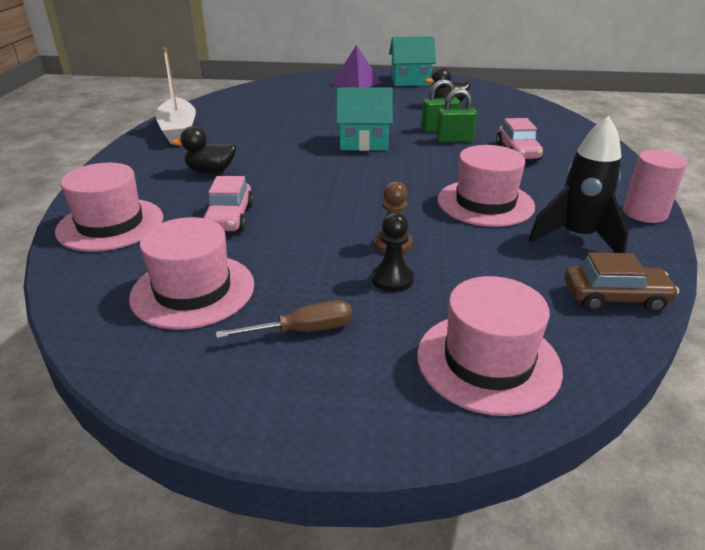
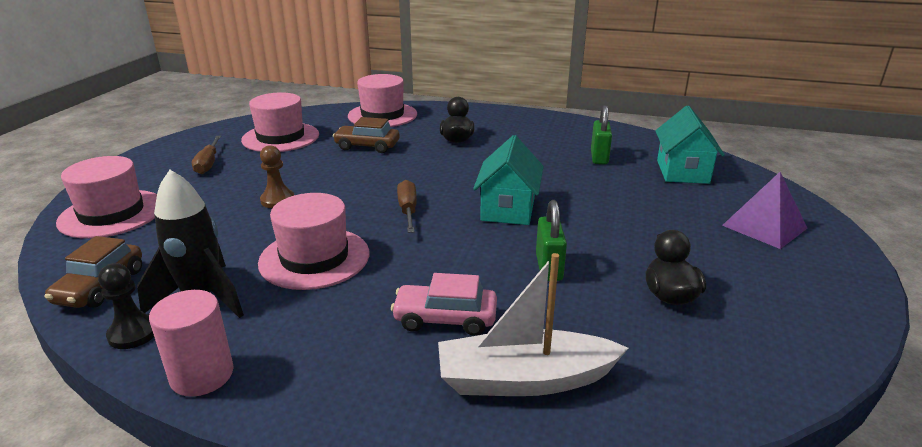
camera: 100 degrees right, 5 degrees down
(178, 130) = (558, 127): white boat -> white boat (524, 379)
(229, 218) = (367, 146): pink car -> brown car
(382, 177) = (408, 210): none -> brown screwdriver
(392, 279) = (231, 194): black pawn -> black pawn (133, 333)
(410, 81) = (804, 279): turquoise house -> turquoise house (682, 172)
(454, 140) = (504, 272): green padlock -> green padlock (599, 157)

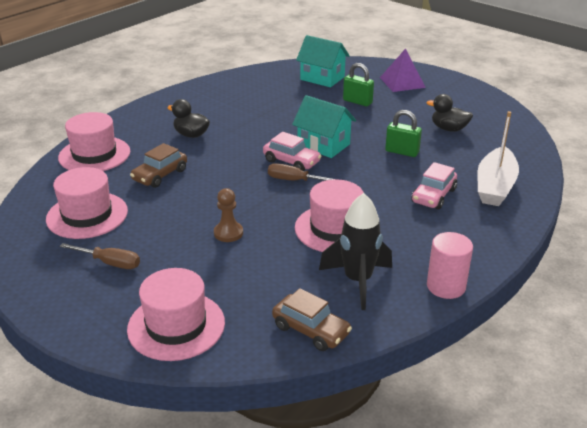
camera: 65 degrees left, 5 degrees up
(133, 333) = (386, 313): black pawn -> none
(449, 199) = (291, 161): none -> pink car
(599, 157) = (277, 95): green padlock -> green padlock (357, 102)

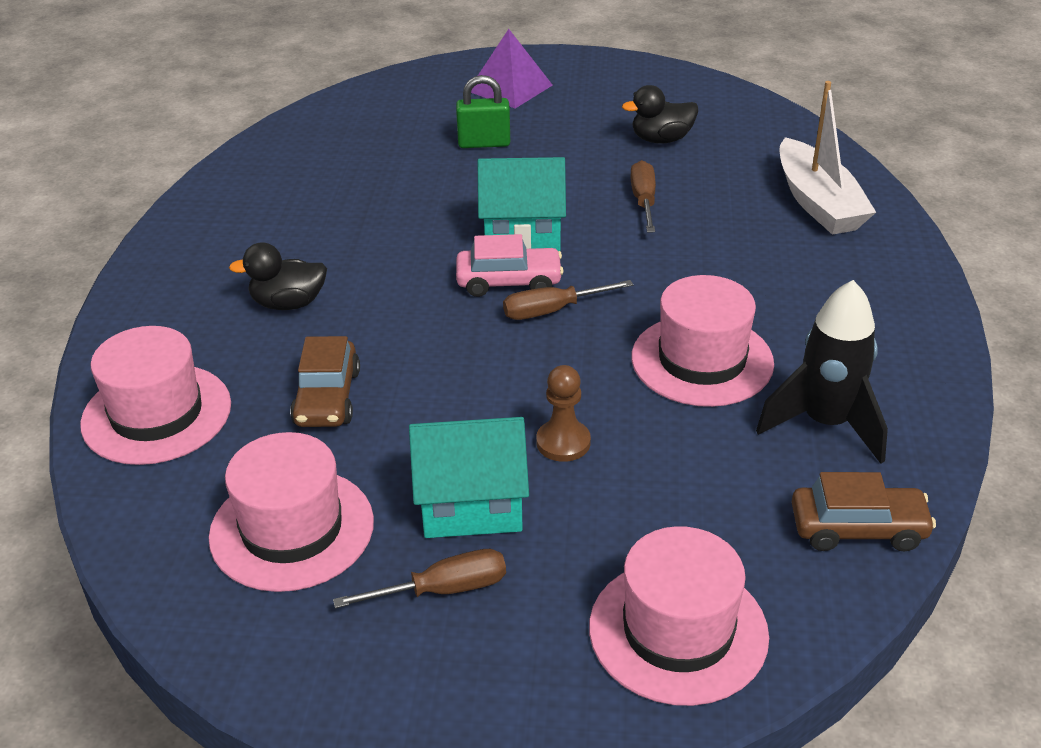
camera: 35 degrees left, 5 degrees up
(322, 78) = (381, 122): turquoise house -> turquoise house (471, 506)
(402, 152) = (643, 200): green padlock -> brown screwdriver
(433, 196) = (763, 250): pink car -> none
(446, 286) = (933, 375): pink cylinder -> none

